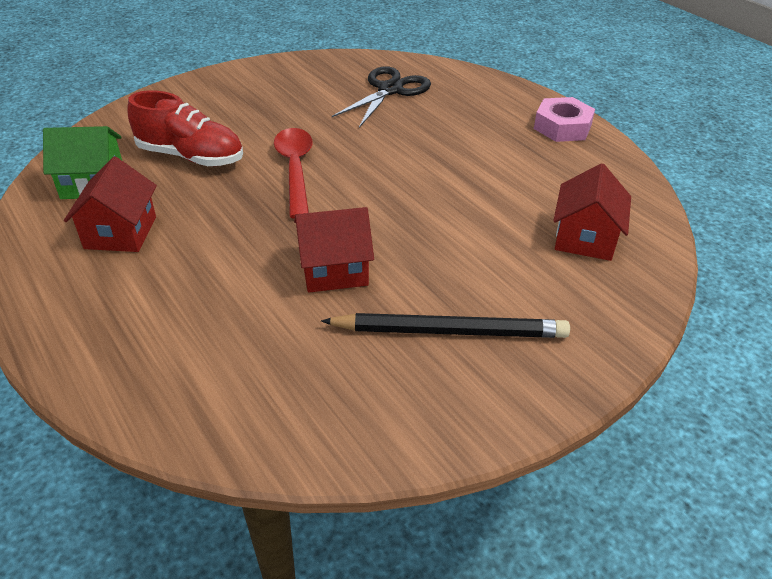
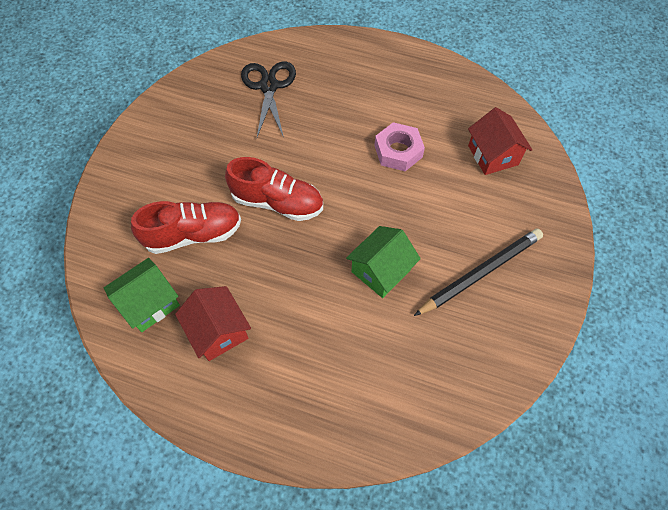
camera: 35 degrees left, 20 degrees up
(295, 169) = (277, 202): red spoon -> red shoe
(334, 270) = (381, 271): red house -> green house
(562, 127) = (408, 63): pink nut -> pink nut (398, 151)

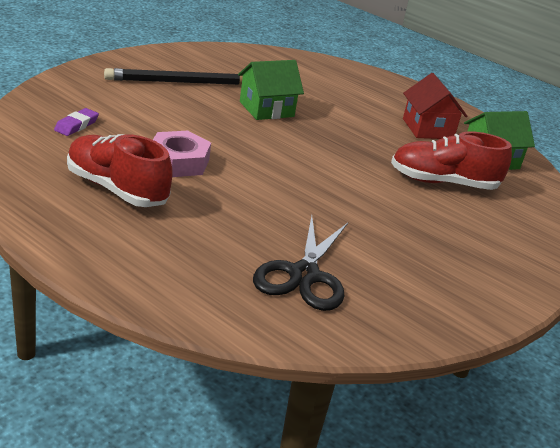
camera: 165 degrees left, 30 degrees down
(277, 202) = (344, 173): red shoe -> red shoe (117, 189)
(493, 155) = (76, 125): red house -> purple eraser

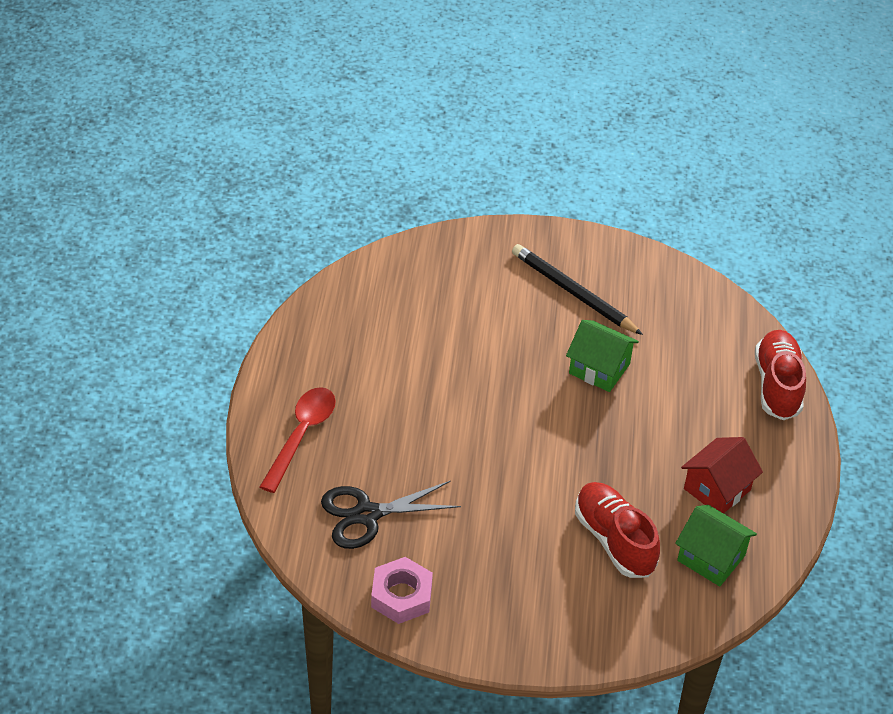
camera: 60 degrees right, 15 degrees up
(76, 125) = (420, 289): purple eraser -> none
(117, 189) = (361, 364): red shoe -> red shoe (777, 385)
(157, 261) = (301, 435): none -> red spoon
(178, 161) = (438, 371): pink nut -> pink nut (401, 595)

